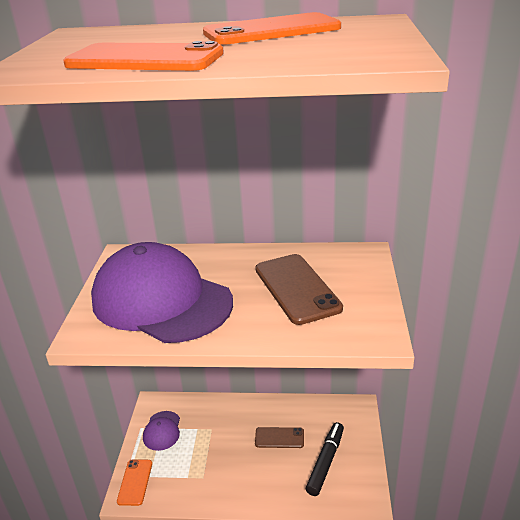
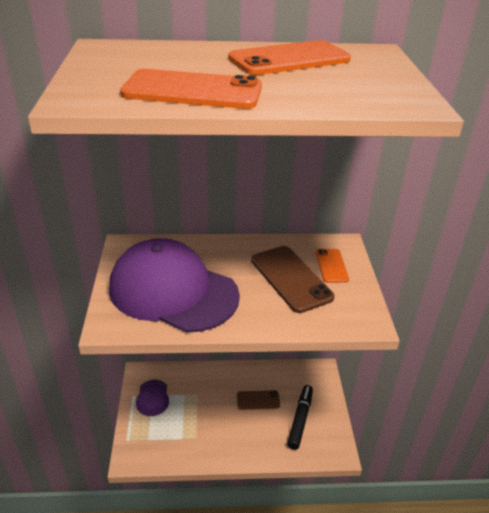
camera: 10 degrees left, 5 degrees up
(135, 482) = (135, 445): orange phone -> orange phone (331, 266)

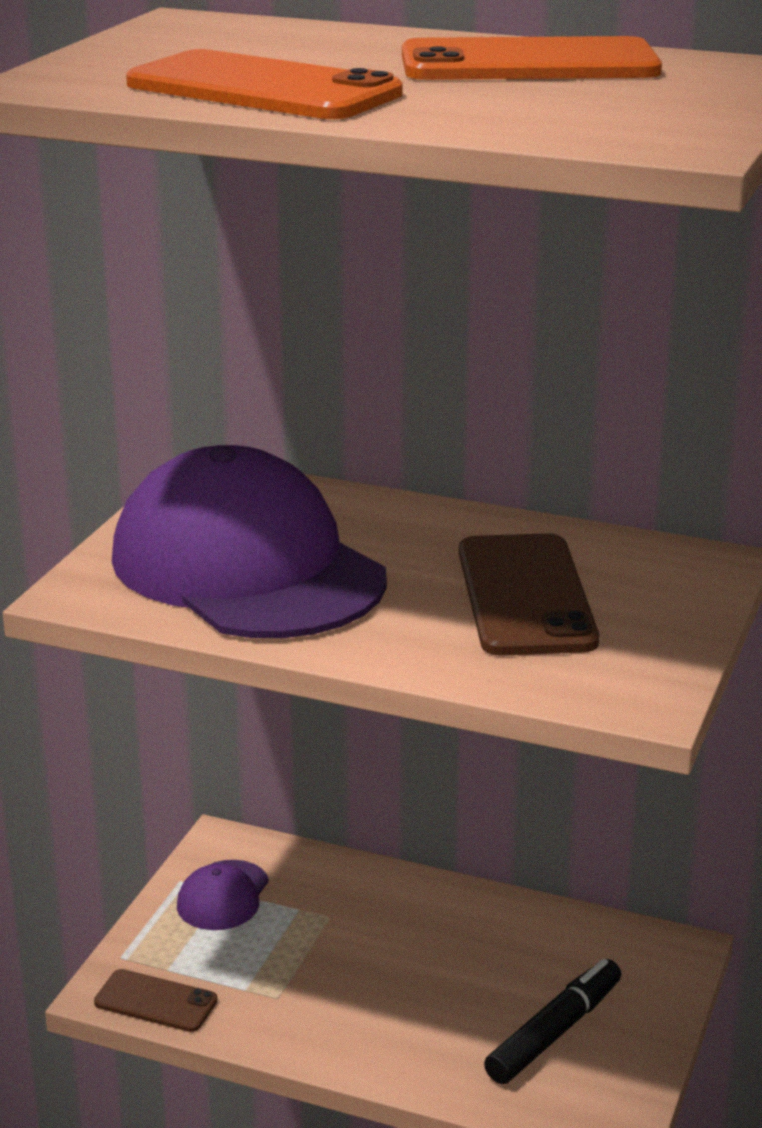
camera: 25 degrees right, 10 degrees down
(258, 400) = (471, 966): brown phone -> brown phone (155, 1001)
(331, 266) = (644, 593): orange phone -> none

